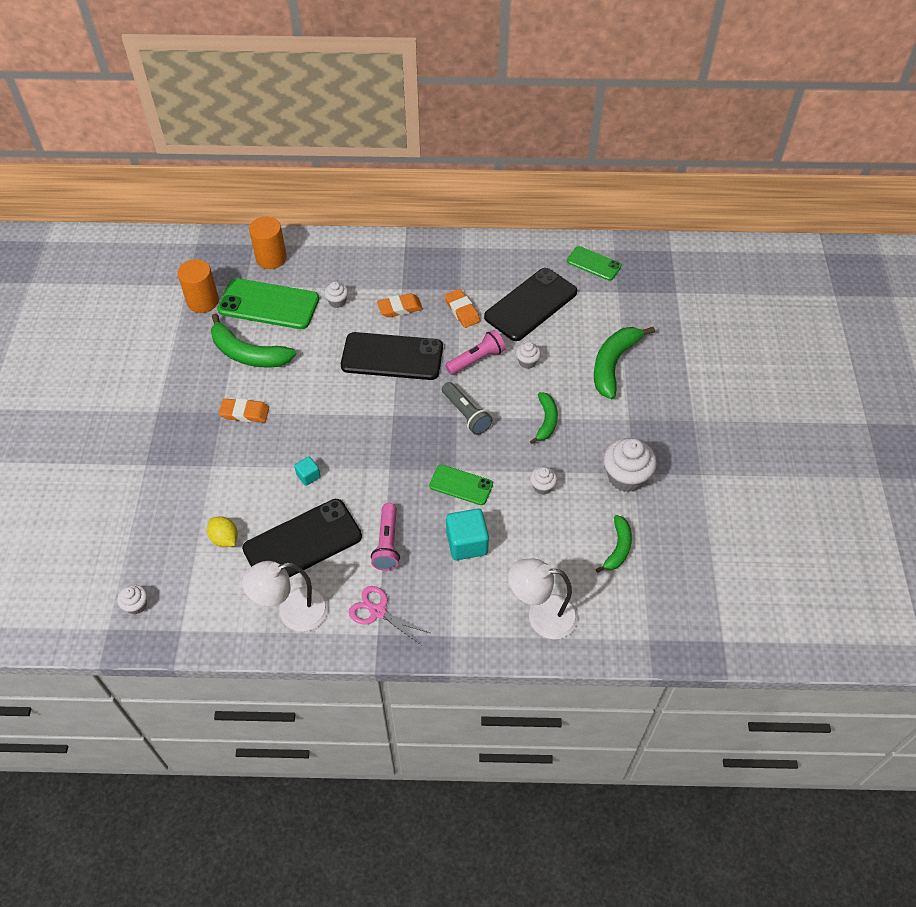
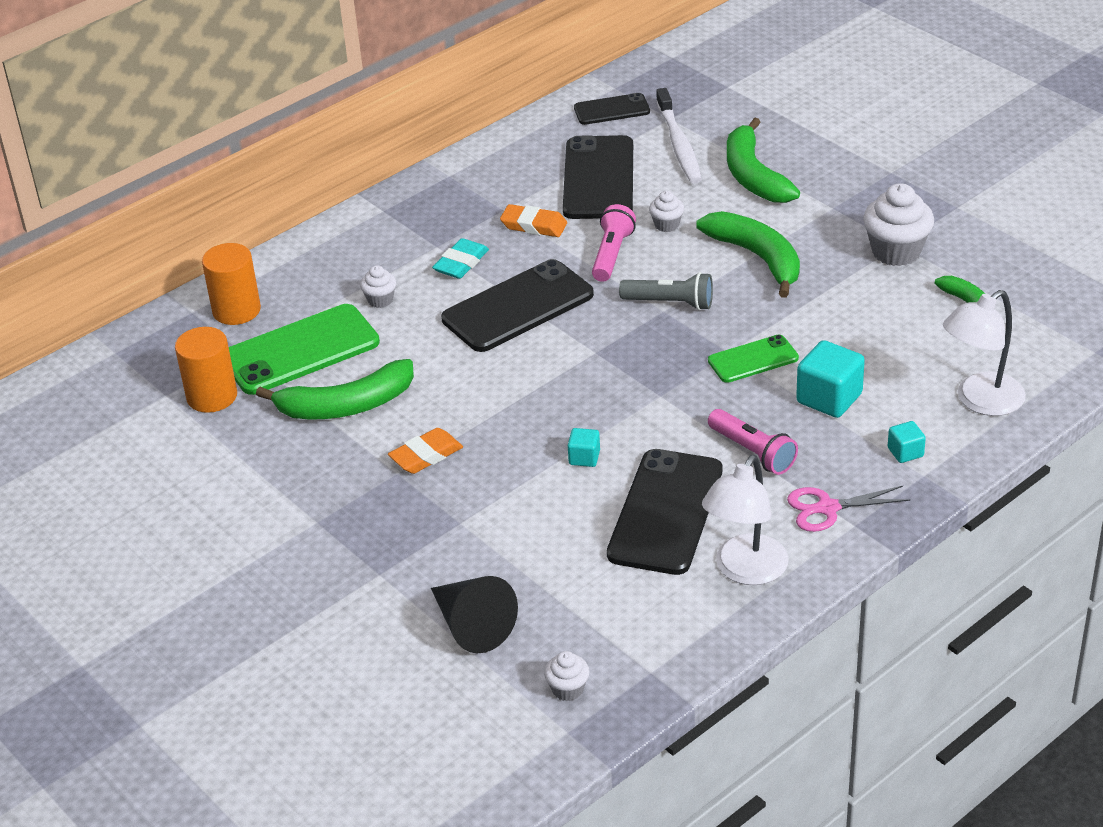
camera: 40 degrees left, 15 degrees down
(144, 530) = (472, 626): none -> black cone
(225, 538) = (576, 568): yellow lemon -> none
(400, 308) = (461, 263): orange eraser -> turquoise eraser
(460, 612) = (905, 452): none -> turquoise cube
(542, 486) = (832, 309): white cupcake -> none
(546, 421) = (757, 258): green banana -> green banana, size x1.68
(593, 263) = (611, 110): green phone -> black phone
(600, 313) = (679, 144): none -> white toothbrush

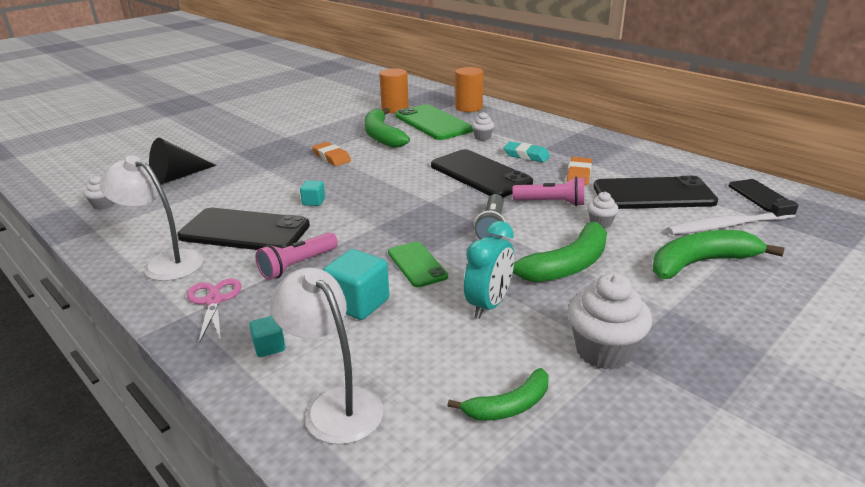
camera: 85 degrees right, 10 degrees down
(829, 311) = (489, 305): none -> turquoise clock

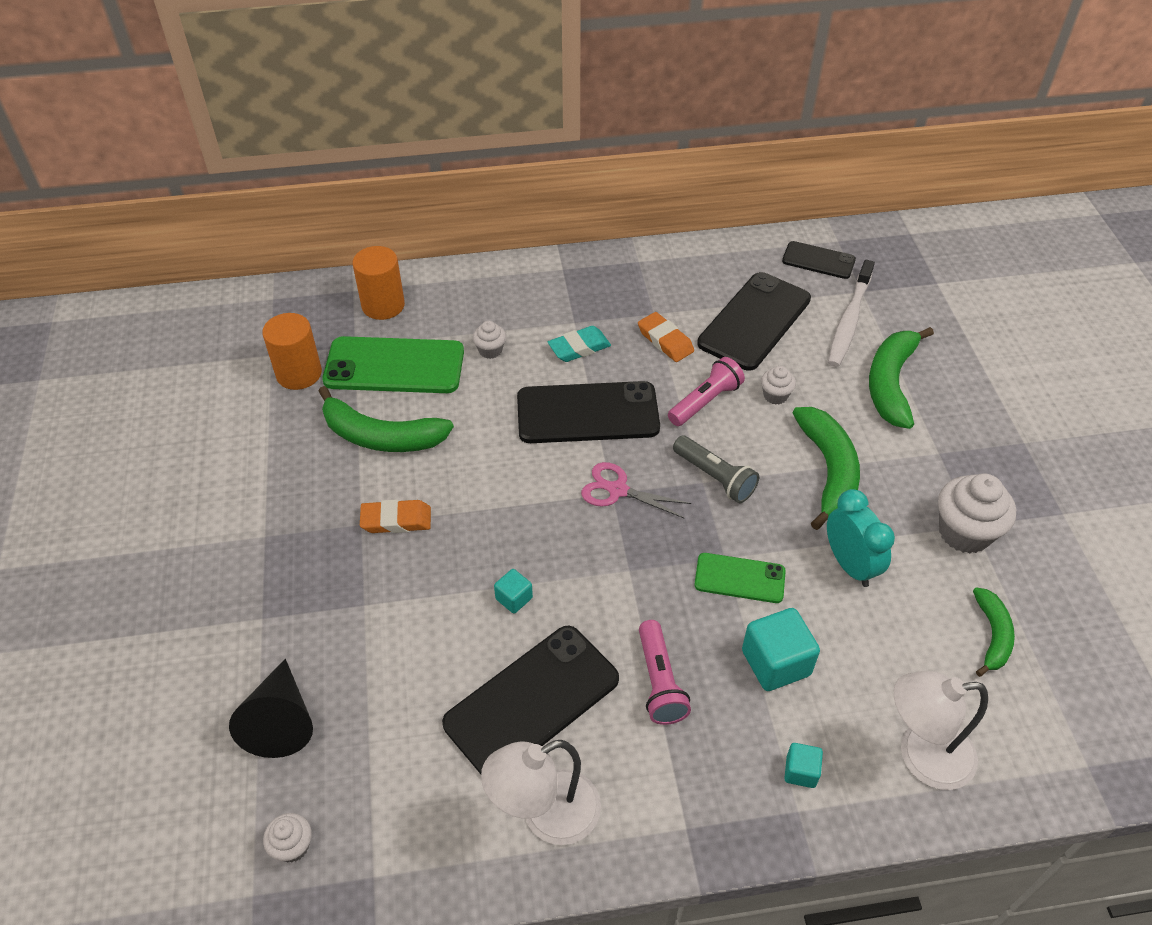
camera: 55 degrees left, 20 degrees up
(214, 301) = (676, 791): pink scissors -> pink scissors (618, 490)

